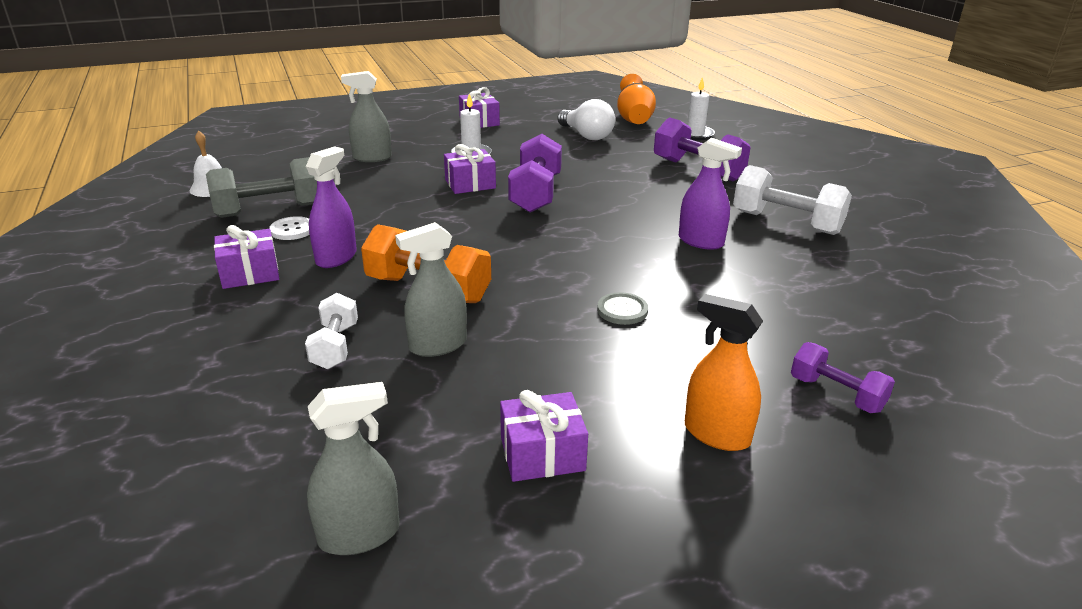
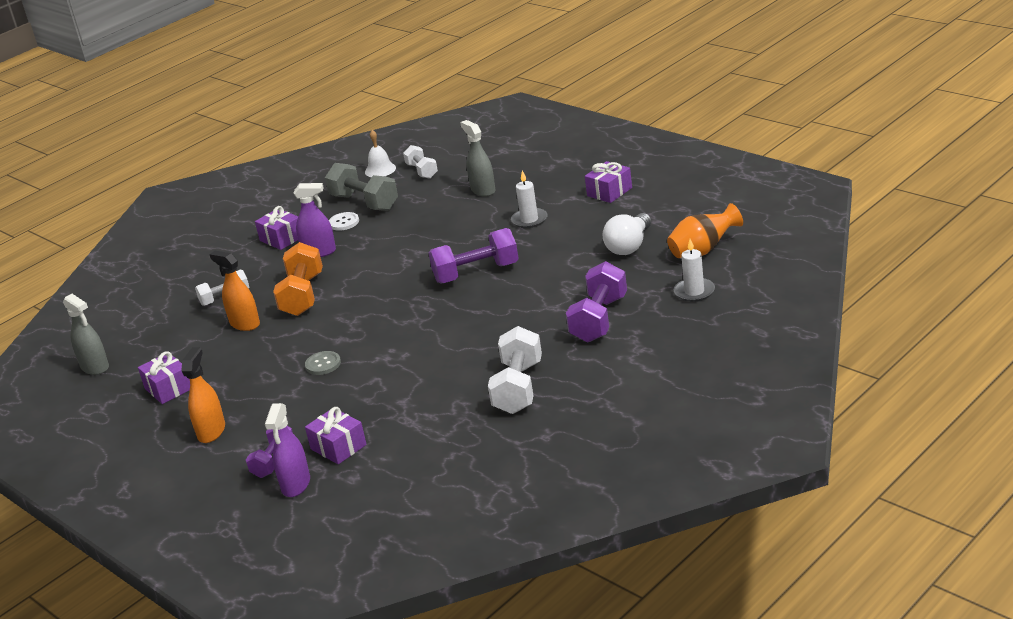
camera: 70 degrees right, 0 degrees up
(266, 171) = (422, 171): none -> white dumbbell
(438, 345) = (244, 324): grey spray bottle -> orange spray bottle
(470, 184) = (470, 243): purple gift -> purple gift (338, 447)
(701, 241) = (449, 362): purple spray bottle -> purple spray bottle (296, 484)

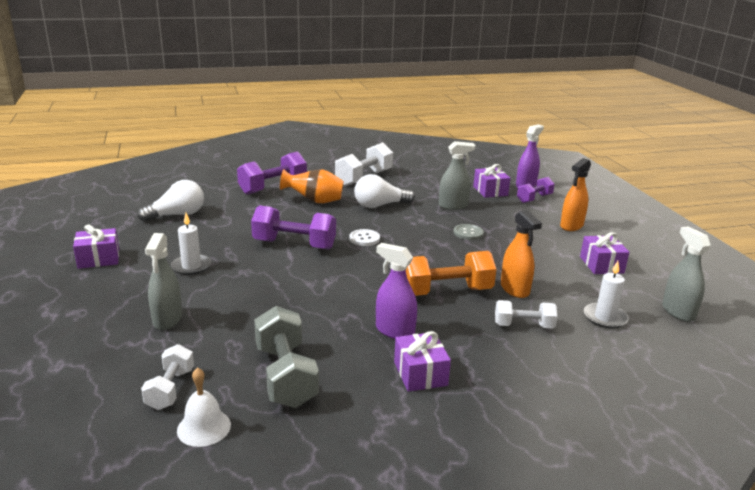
camera: 155 degrees left, 5 degrees down
(302, 295) = (446, 291): orange dumbbell -> orange dumbbell turned 45 degrees clockwise
(344, 222) = (336, 358): white button -> white button (364, 239)
(367, 396) = (453, 206): none -> grey spray bottle
(450, 354) = (379, 205): none -> white light bulb
(694, 292) = (203, 179): white candle -> white candle (605, 318)
(703, 251) = (151, 194): orange vase -> orange vase (314, 201)

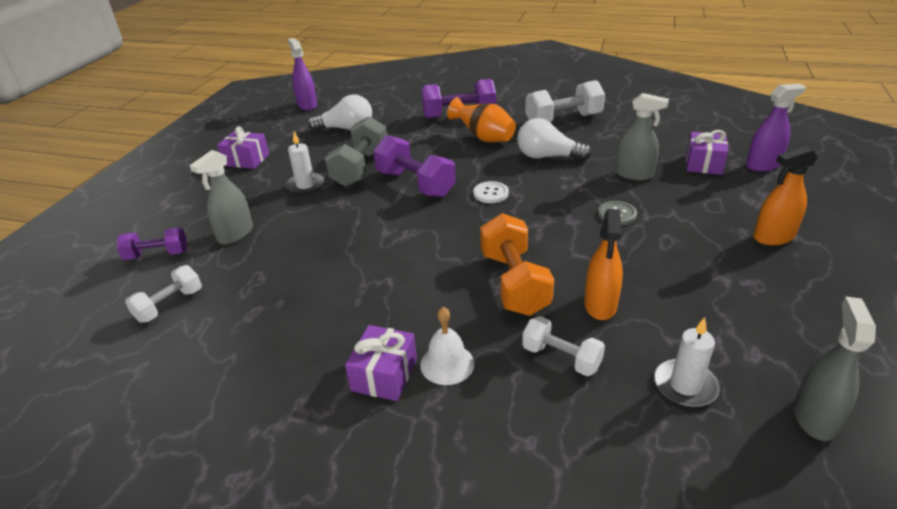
camera: 35 degrees right, 10 degrees up
(204, 427) = (154, 354): white bell -> white bell (447, 364)
(285, 376) = (264, 327): grey dumbbell -> grey dumbbell (360, 168)
(395, 331) = (410, 313): purple spray bottle -> purple spray bottle (307, 105)
(446, 291) = (514, 283): orange dumbbell -> orange dumbbell turned 60 degrees clockwise
(534, 198) = (756, 186): purple dumbbell -> purple dumbbell (157, 255)
(601, 265) = (761, 306): purple gift -> none

